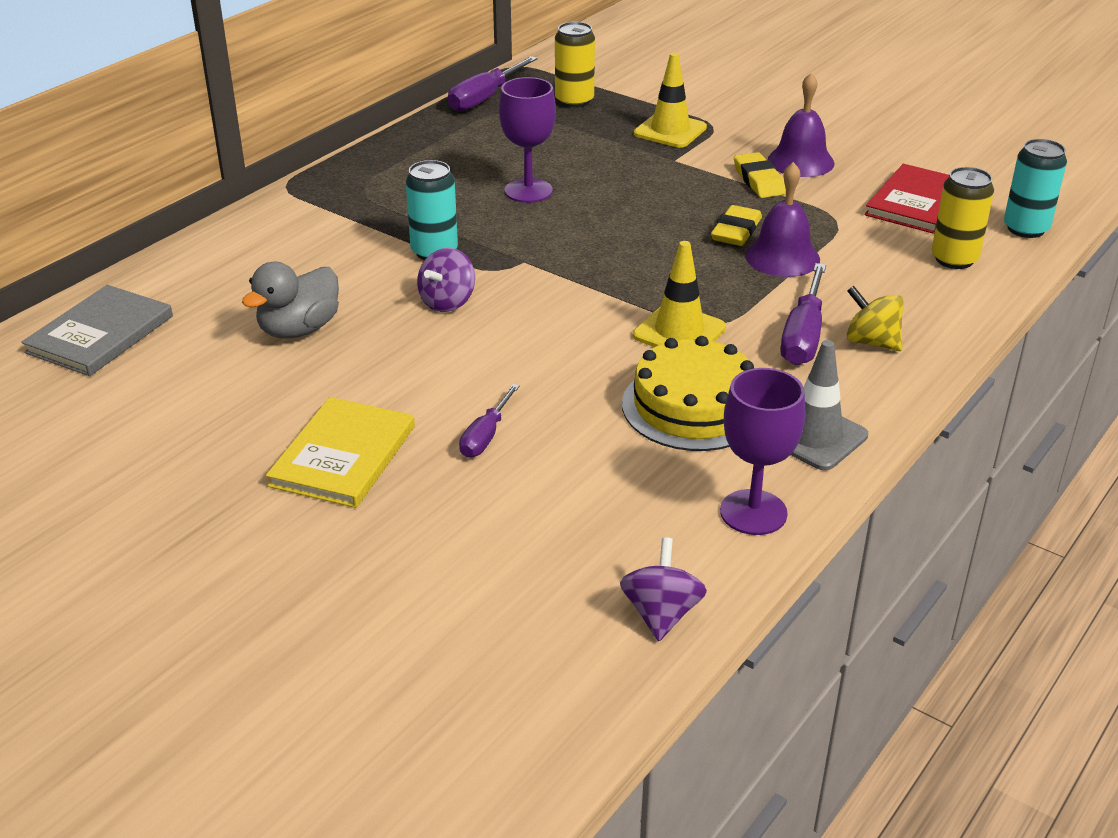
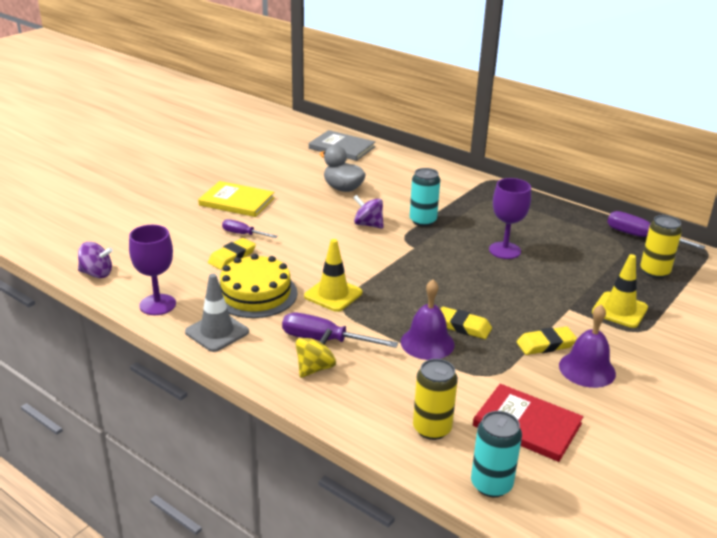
camera: 90 degrees right, 5 degrees down
(574, 442) = (232, 257): none -> yellow eraser

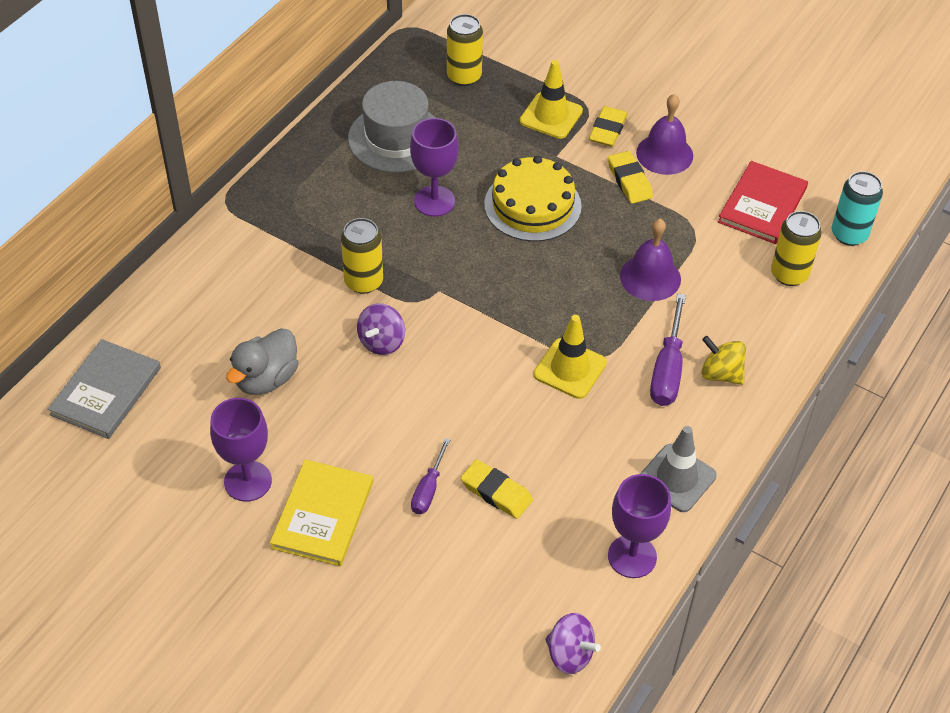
camera: 95 degrees left, 20 degrees up
(96, 273) = (570, 654): purple spinning top -> purple spinning top turned 120 degrees clockwise
(256, 294) = (584, 450): yellow cake -> yellow cake (532, 205)
(268, 182) = (248, 481): none -> purple goblet
(423, 221) = (363, 281): turquoise can -> yellow can
(463, 326) = (611, 246): yellow eraser -> yellow eraser (607, 130)
(570, 239) = (396, 138): none -> grey hat
(641, 237) = (384, 75): purple screwdriver -> none

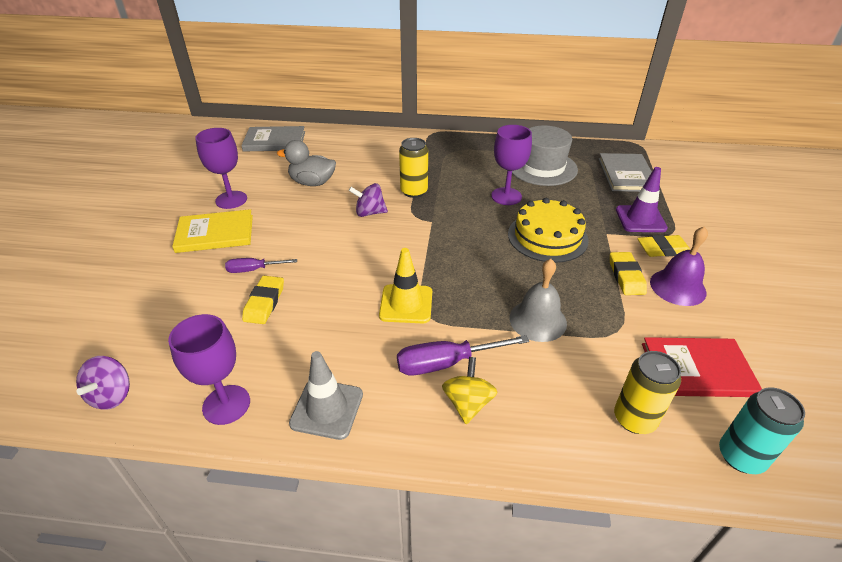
camera: 65 degrees right, 10 degrees down
(464, 76) = (626, 175): yellow can -> grey book
(551, 116) = (640, 219): yellow traffic cone -> purple traffic cone
(629, 180) = (626, 276): yellow eraser -> yellow eraser turned 45 degrees counterclockwise
(650, 277) = (538, 320): purple bell -> grey bell

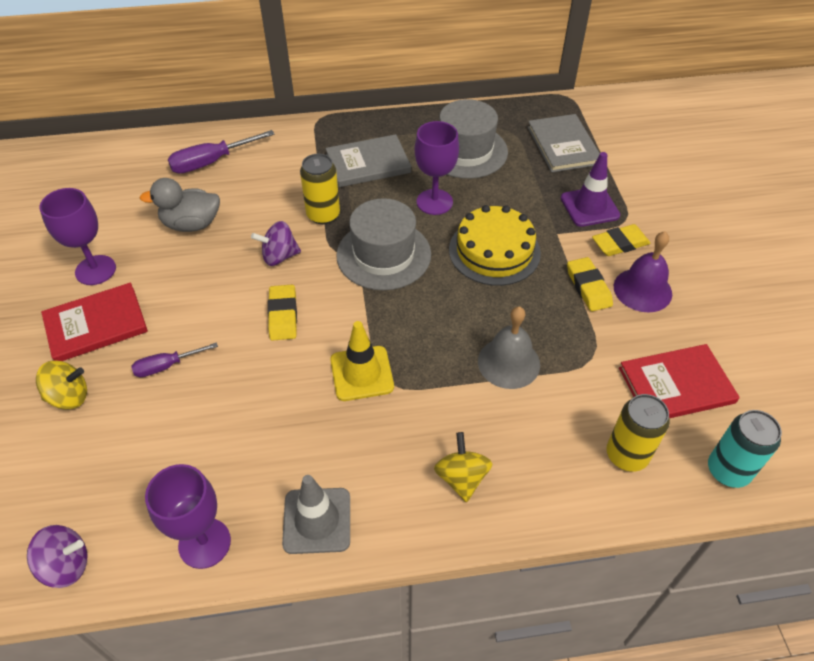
camera: 15 degrees left, 10 degrees up
(112, 395) = (66, 565): purple spinning top -> purple spinning top turned 90 degrees counterclockwise
(173, 277) = (69, 397): none -> yellow spinning top
(215, 233) = (96, 324): yellow book -> red book
(264, 303) = (197, 407): yellow eraser -> yellow eraser (283, 315)
(274, 141) = (116, 166): grey book -> grey book (368, 163)
(447, 363) = (427, 436): purple screwdriver -> purple screwdriver (211, 162)
(453, 225) = (383, 255): none -> grey hat

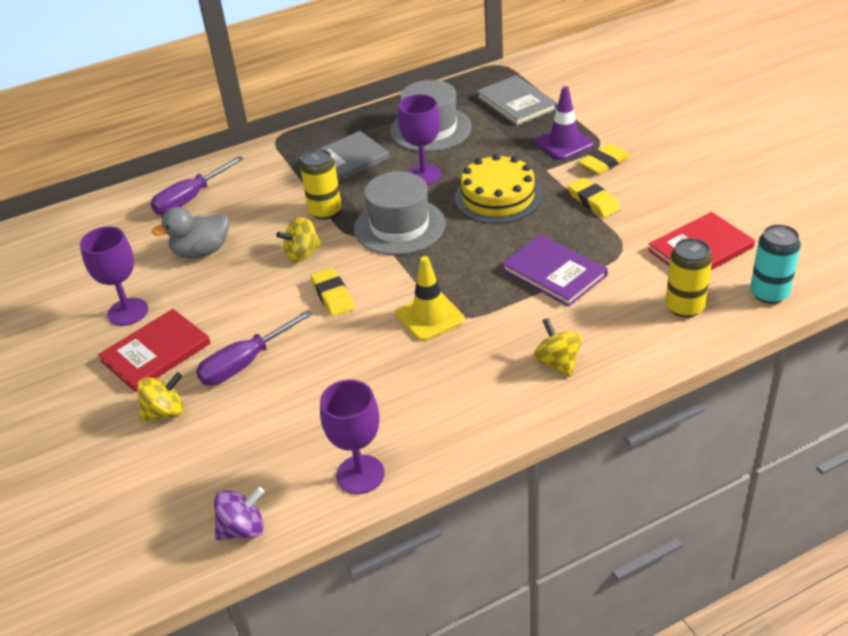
camera: 15 degrees left, 10 degrees down
(167, 366) = (245, 363): purple screwdriver -> purple screwdriver, size x1.62
(279, 256) = (302, 253): purple spinning top -> yellow spinning top
(317, 520) = (450, 428): grey traffic cone -> none
(508, 362) = (554, 273): grey bell -> purple book
(642, 290) = (640, 191): purple bell -> none

